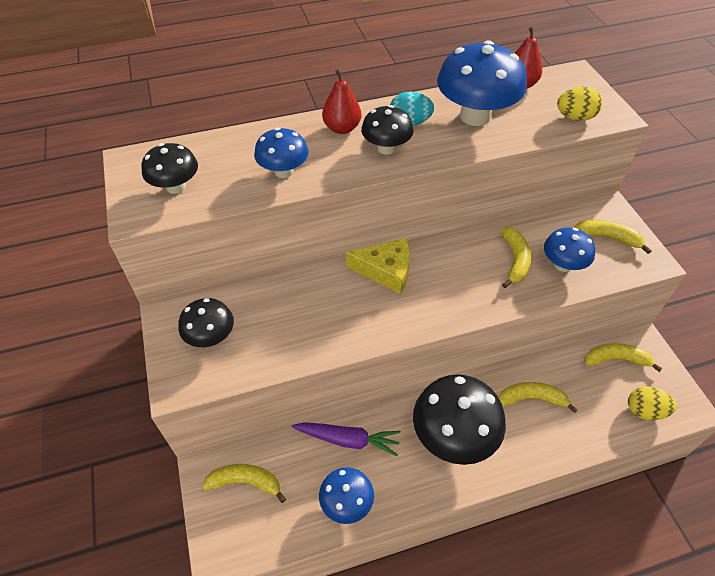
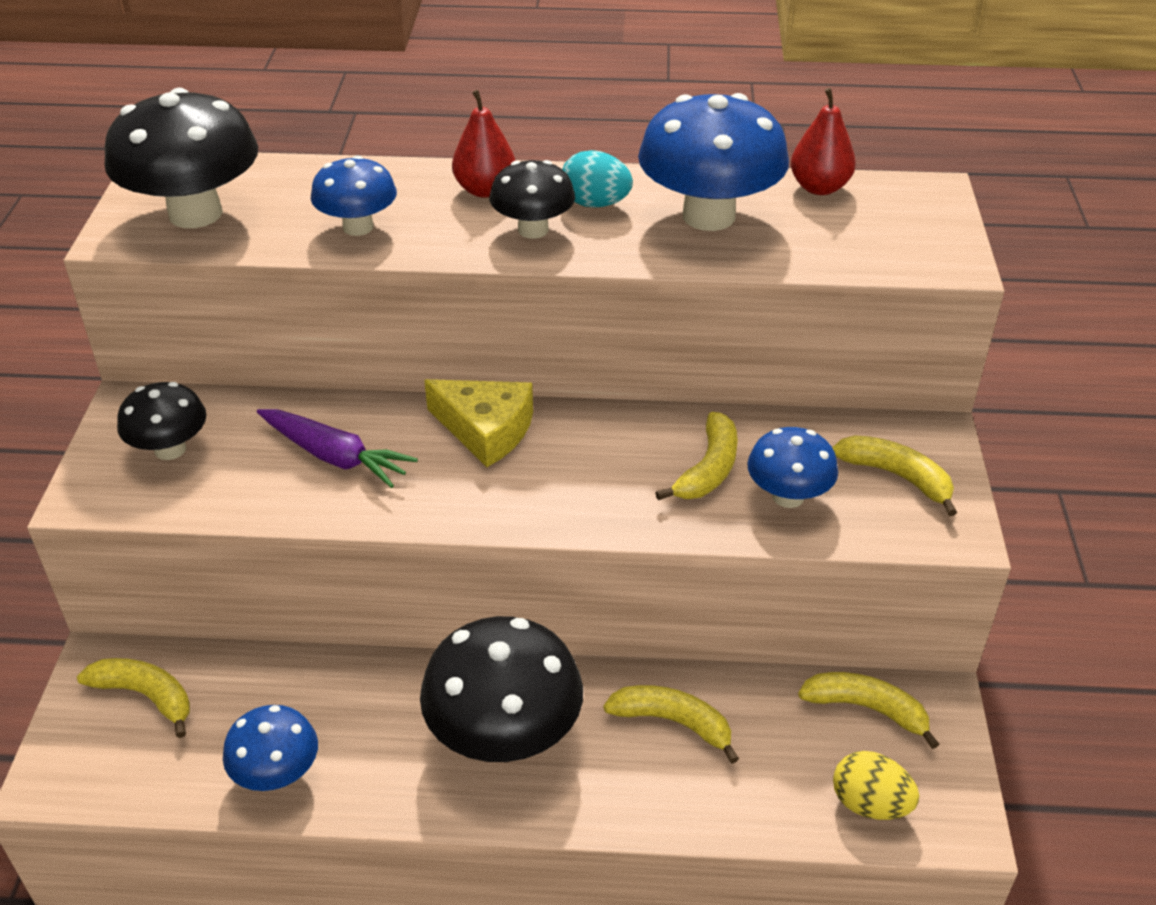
camera: 20 degrees right, 10 degrees down
(176, 187) = (195, 213): black mushroom -> black mushroom, size x1.75
(348, 440) = (332, 687): purple carrot -> purple carrot (335, 456)
(575, 117) = (878, 252): yellow egg -> none

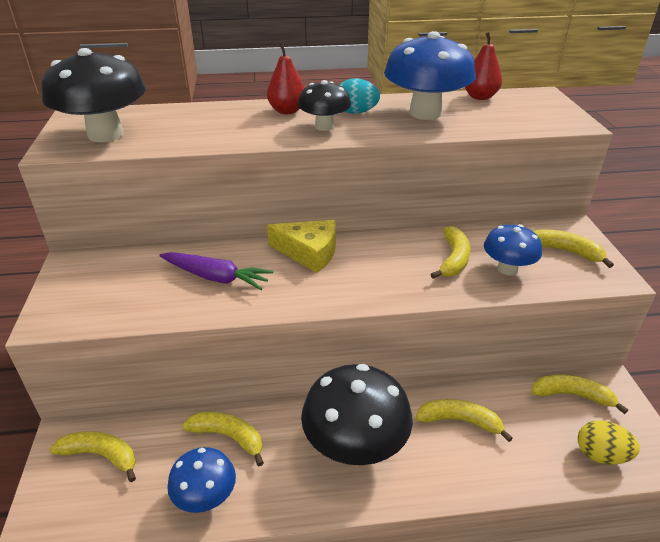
camera: 10 degrees left, 5 degrees down
(170, 449) = (103, 285): black mushroom -> none
(326, 695) = (228, 437): none -> yellow banana
(358, 227) = (214, 133): blue mushroom -> none

